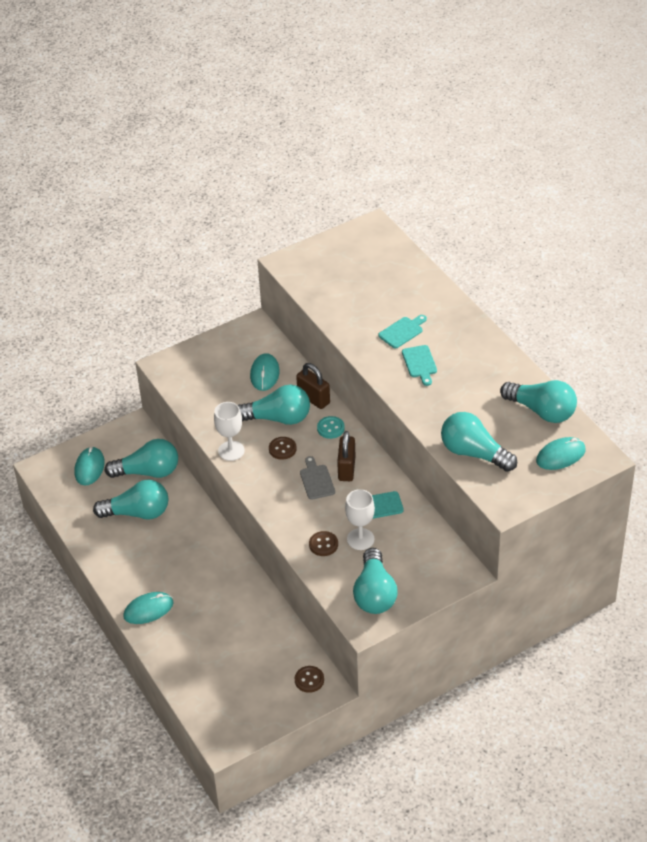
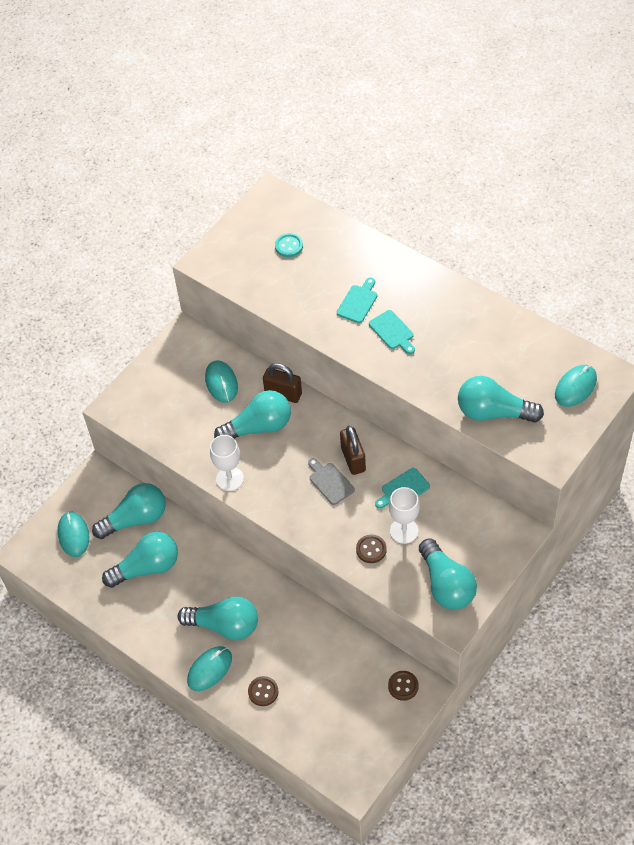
camera: 20 degrees left, 10 degrees up
(282, 449) = (280, 459): brown button -> brown button (263, 691)
(330, 428) = (316, 420): turquoise button -> turquoise button (289, 246)
(541, 411) = (534, 345): turquoise light bulb -> turquoise light bulb (224, 625)

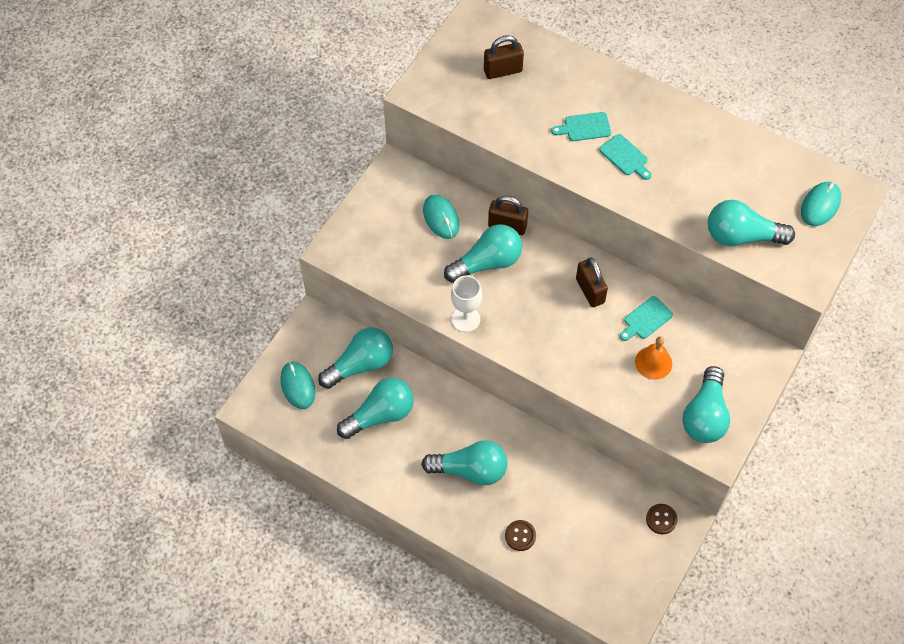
camera: 10 degrees left, 5 degrees up
(209, 669) = (461, 517): turquoise mouse -> none
(289, 246) = (503, 71): turquoise button -> brown padlock
(330, 482) = (570, 316): grey cutting board -> none
(358, 302) = (584, 127): turquoise cutting board -> turquoise cutting board turned 120 degrees counterclockwise
(371, 549) = (623, 384): brown button -> none
(404, 531) = (653, 362): white goblet -> orange bell
(446, 585) = (705, 416): turquoise light bulb -> turquoise light bulb turned 45 degrees clockwise

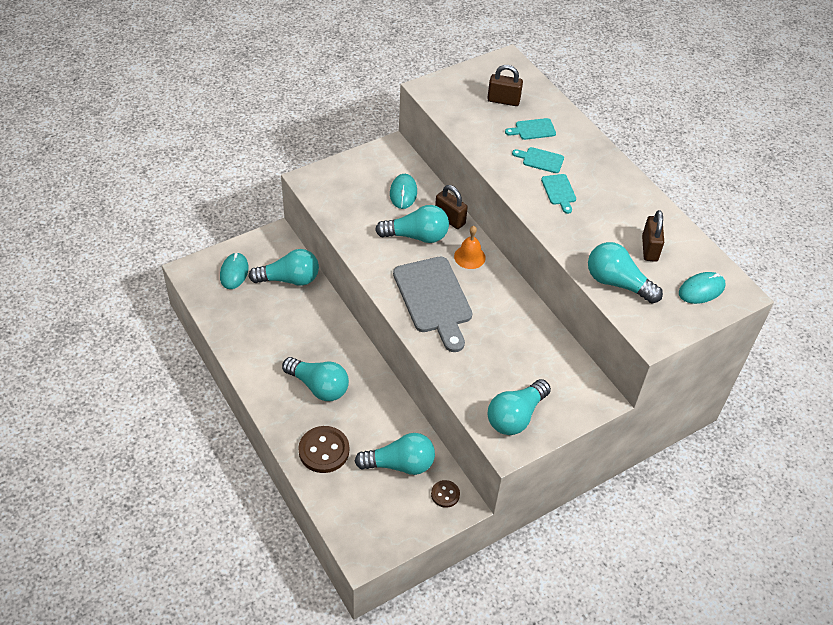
camera: 25 degrees right, 10 degrees down
(380, 415) = (279, 318): turquoise light bulb -> turquoise light bulb (400, 464)
(466, 319) = (372, 265): white goblet -> none
(520, 536) = (324, 450): brown button -> brown button, size x1.80
(550, 327) = (434, 299): none -> grey cutting board
(590, 291) = (483, 288): brown padlock -> brown padlock (649, 248)
(646, 319) = (515, 327): turquoise cutting board -> turquoise cutting board (533, 129)
(653, 362) = (499, 360): orange bell -> orange bell (469, 257)

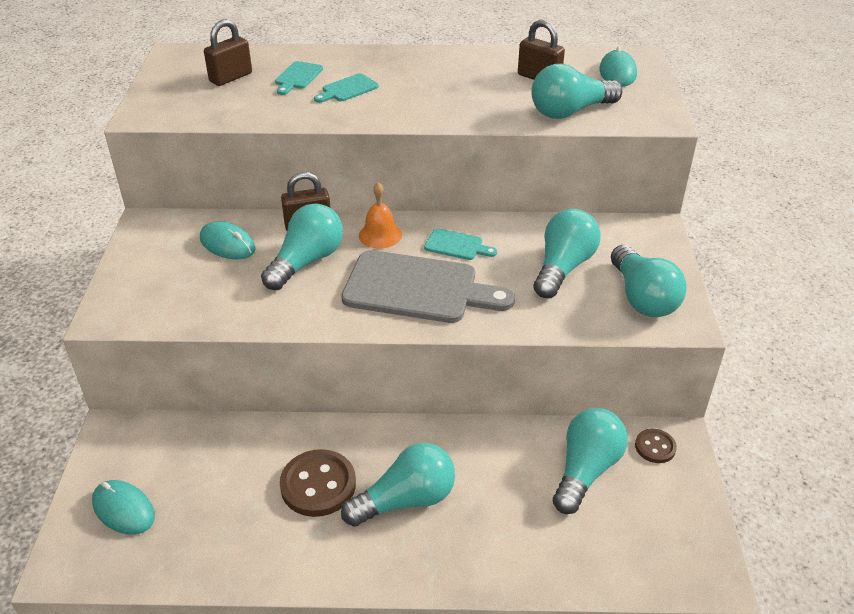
camera: 55 degrees left, 10 degrees down
(289, 279) = (199, 450): turquoise light bulb -> turquoise light bulb (563, 267)
(324, 450) = (516, 543): brown button -> brown button (318, 485)
(559, 191) = (406, 96): turquoise cutting board -> turquoise cutting board (456, 245)

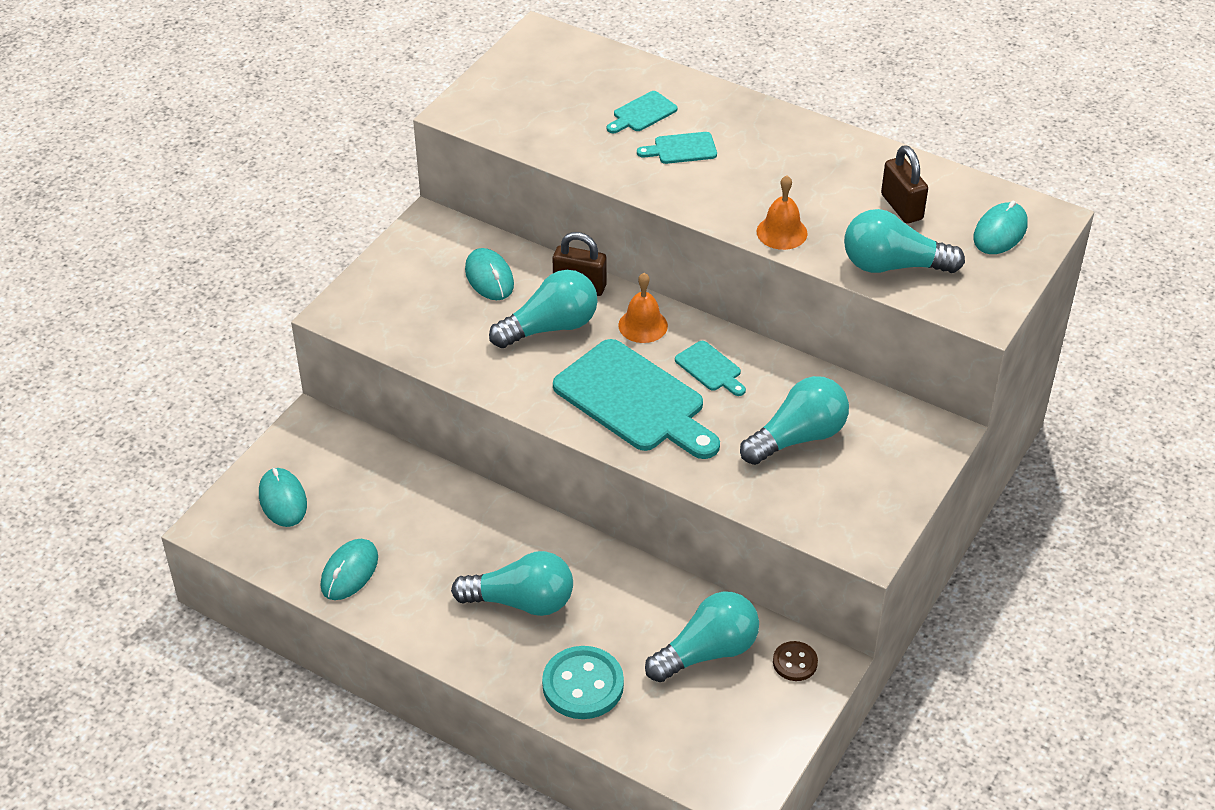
camera: 30 degrees right, 5 degrees up
(230, 546) = (349, 572): none -> turquoise mouse
(231, 77) = (574, 90): brown padlock -> none
(318, 485) = (455, 553): brown button -> none
(418, 288) = (634, 400): grey cutting board -> turquoise cutting board
(471, 116) = (781, 232): none -> orange bell
(511, 547) = (583, 685): none -> turquoise button
(642, 298) = (850, 503): turquoise light bulb -> none

